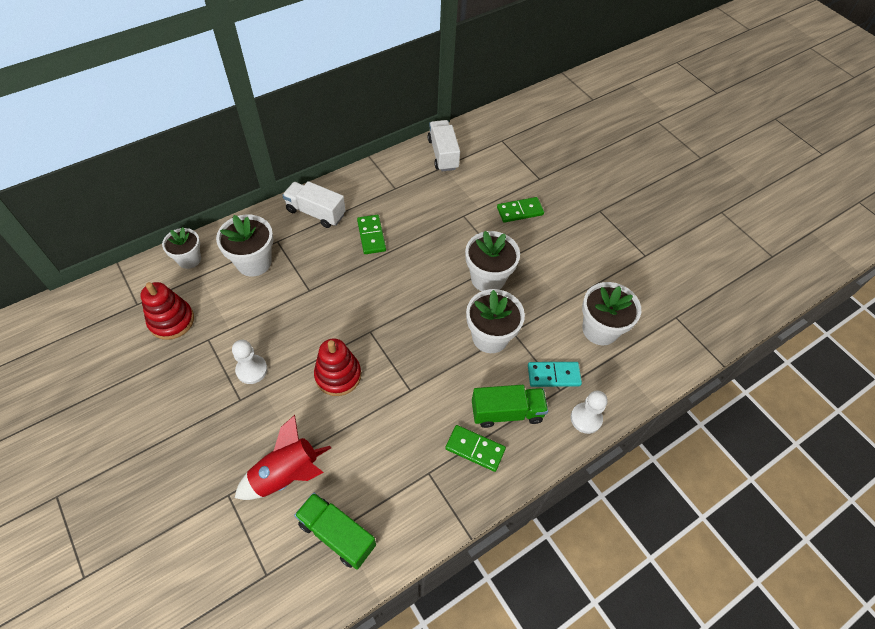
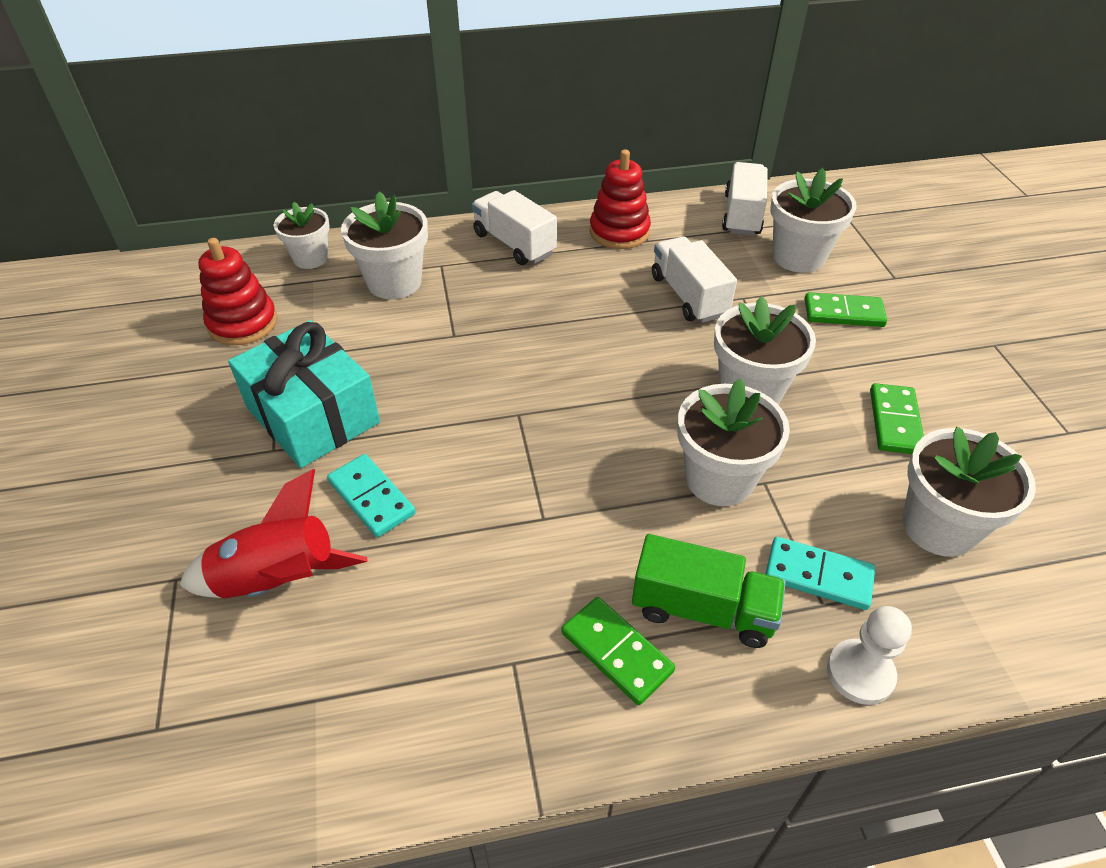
camera: 25 degrees right, 10 degrees down
(252, 370) = (313, 415): white pawn -> turquoise gift
(313, 410) = (371, 498): none -> turquoise domino
(337, 534) = (305, 708): green truck -> none
(338, 375) = (436, 461): red stacking toy -> red stacking toy (619, 232)
(371, 236) = (583, 290): green domino -> green domino (895, 422)
(433, 223) = (688, 296): none -> white truck
(484, 178) = (798, 257): none -> white flower pot

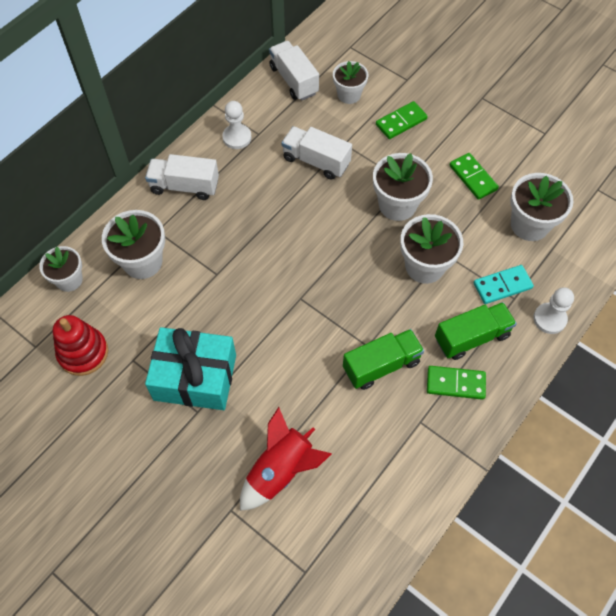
camera: 40 degrees left, 15 degrees up
(371, 498) = (277, 397): turquoise domino -> none
(536, 553) = (381, 365): none -> green truck
(619, 232) = (237, 137): red stacking toy -> white pawn
(798, 257) = (349, 95): white flower pot -> white flower pot, size x0.66

